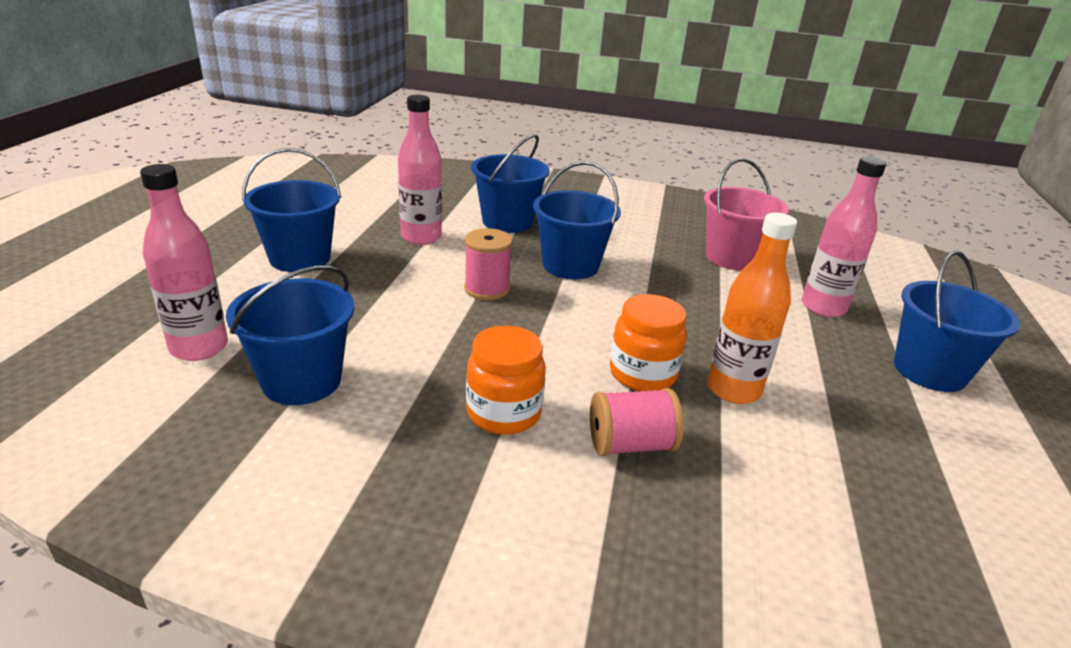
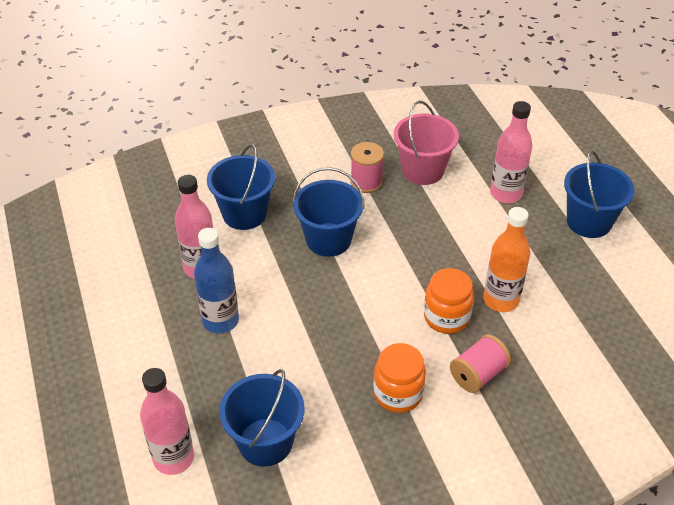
camera: 30 degrees left, 15 degrees up
(300, 258) = (140, 341): blue bucket -> none
(389, 275) = (220, 321): none -> blue bottle
(487, 289) = (296, 296): pink spool -> pink spool (366, 182)

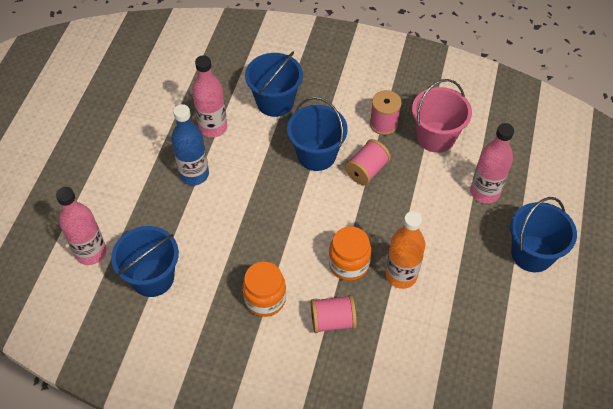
camera: 35 degrees right, 10 degrees up
(387, 229) = (366, 170): none -> pink spool

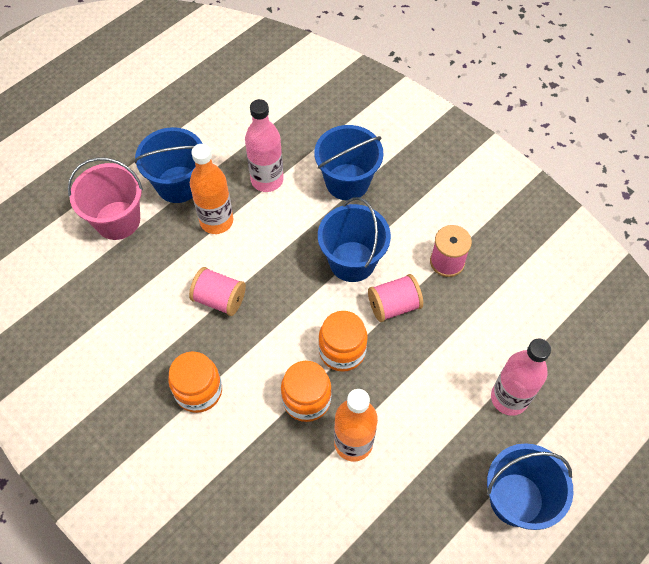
camera: 30 degrees right, 5 degrees up
(91, 252) = (70, 253): pink bottle -> none
(152, 277) = (109, 309): blue bucket -> blue bucket (178, 184)
(194, 174) = (216, 221): blue bottle -> orange bottle
(332, 321) = (249, 452): pink spool -> pink spool (219, 299)
(351, 219) = (342, 351): none -> orange jar
(436, 137) = (495, 305): pink bucket -> pink bucket (117, 220)

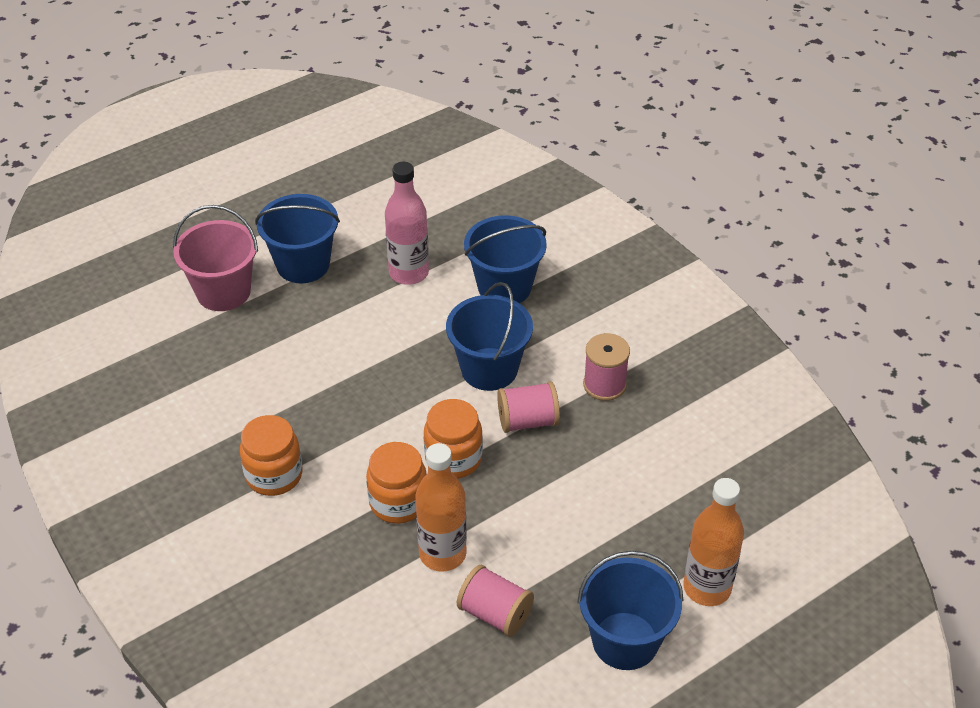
camera: 10 degrees right, 15 degrees down
(216, 221) = (338, 307): orange bottle -> orange bottle (707, 588)
(219, 299) = (321, 386): pink spool -> pink spool (495, 613)
(509, 398) = (644, 535): pink bottle -> none

